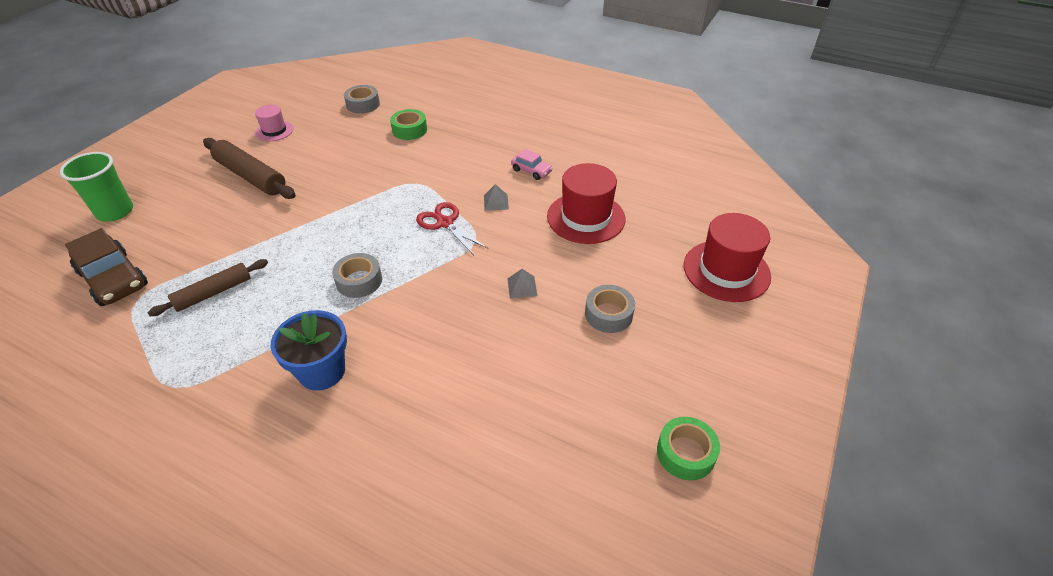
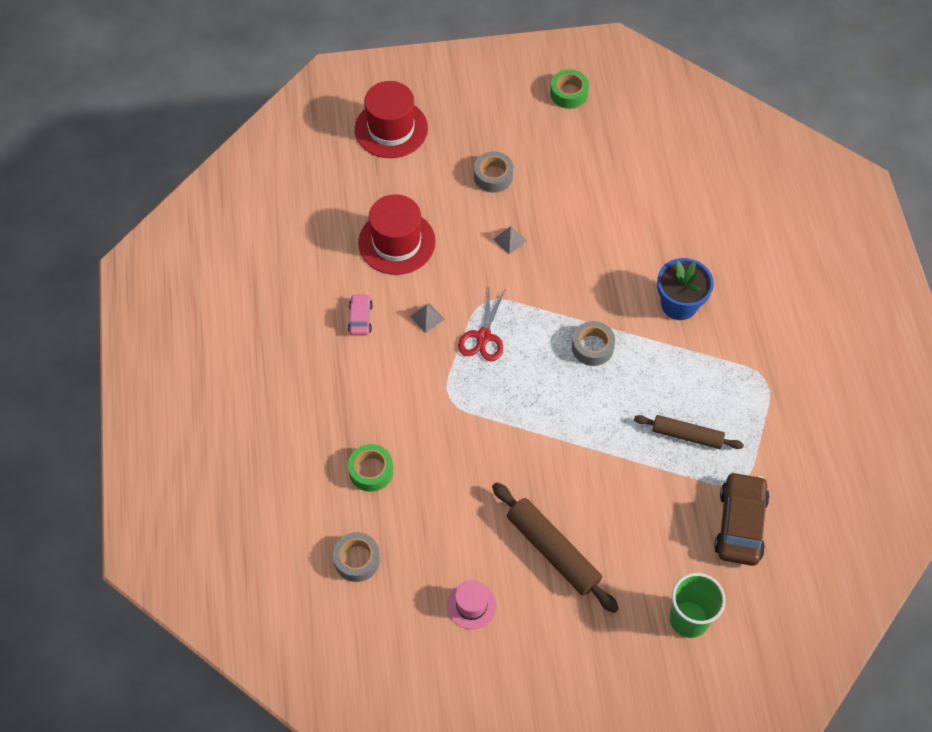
camera: 125 degrees left, 15 degrees up
(251, 176) = (553, 551): brown rolling pin -> brown rolling pin turned 45 degrees counterclockwise

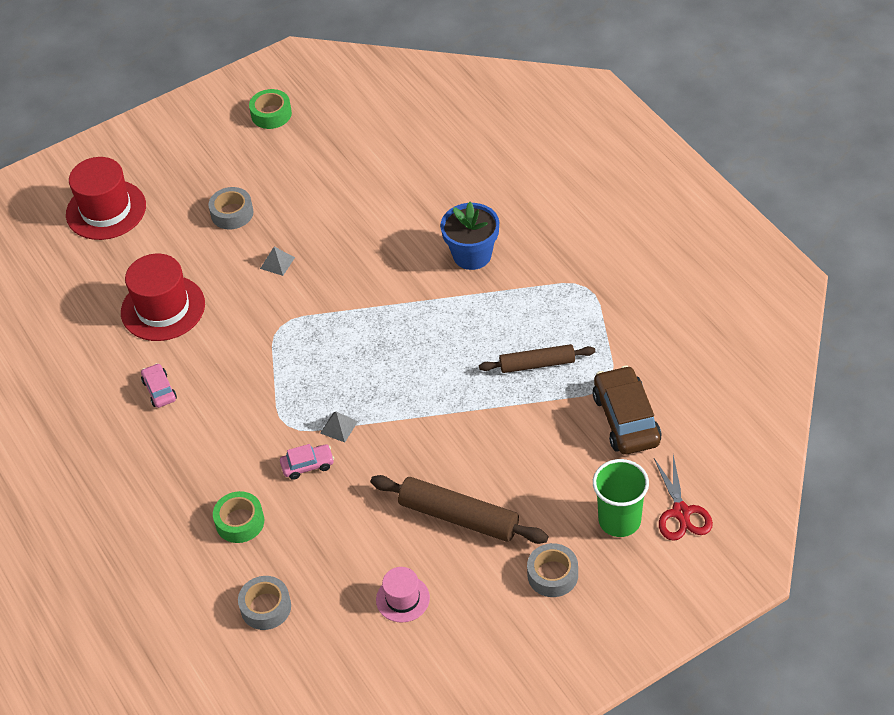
camera: 20 degrees left, 10 degrees down
(427, 317) = (228, 363): grey pyramid -> grey pyramid (339, 427)
(449, 444) = (307, 465): none -> pink car
(483, 337) = (294, 357): red scissors -> red scissors (681, 513)
(592, 347) = (407, 324): grey tape -> grey tape (552, 575)

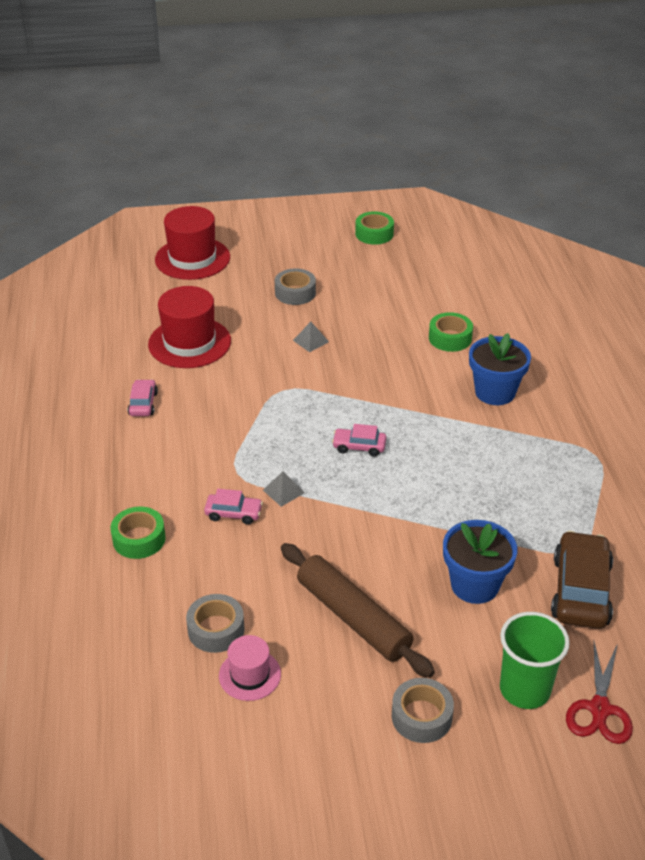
camera: 20 degrees right, 10 degrees down
(266, 607) = (111, 627): grey tape -> grey tape (216, 629)
(381, 357) = (359, 447): none -> pink car
(404, 211) = (450, 338): none -> green tape
(537, 364) = (510, 506): brown rolling pin -> none
(541, 448) = (474, 585): none -> blue flower pot

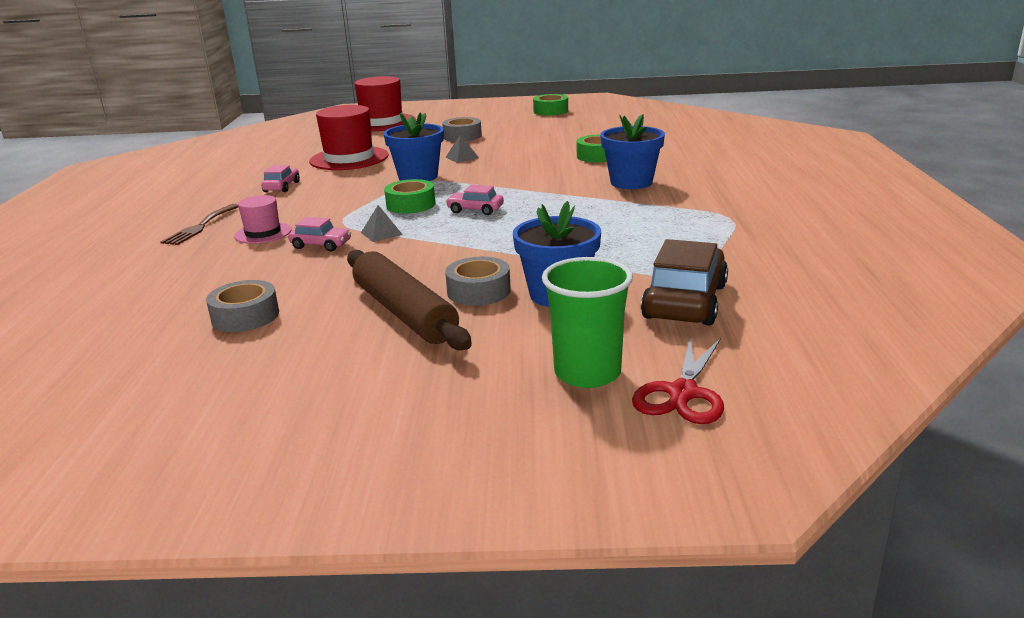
camera: 10 degrees right, 15 degrees down
(96, 483) = (200, 227): none -> brown fork
(139, 539) = (213, 258): green tape -> green tape (411, 205)
(250, 675) = (258, 349): pink hat -> pink hat (263, 233)
(279, 382) = (418, 177): none -> blue flower pot
(421, 716) = (444, 389): grey tape -> grey tape (478, 291)

